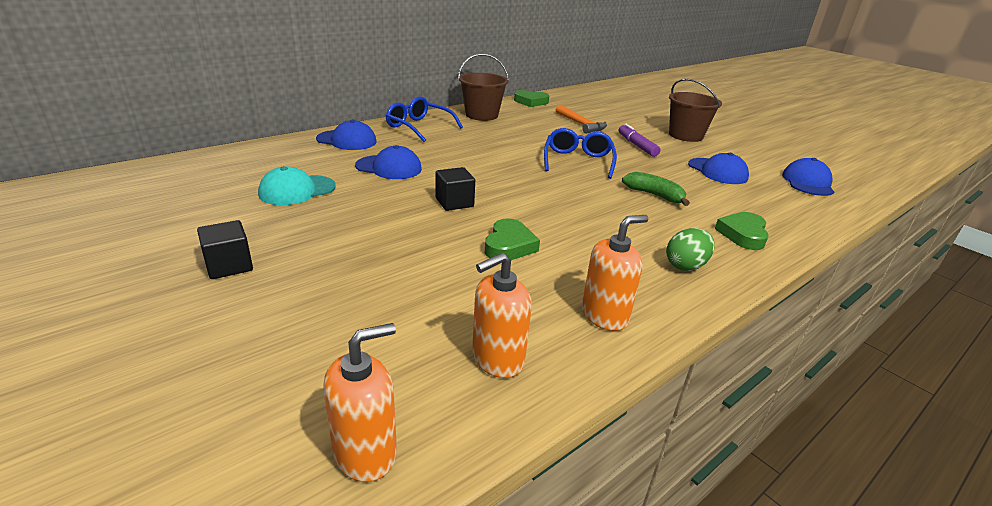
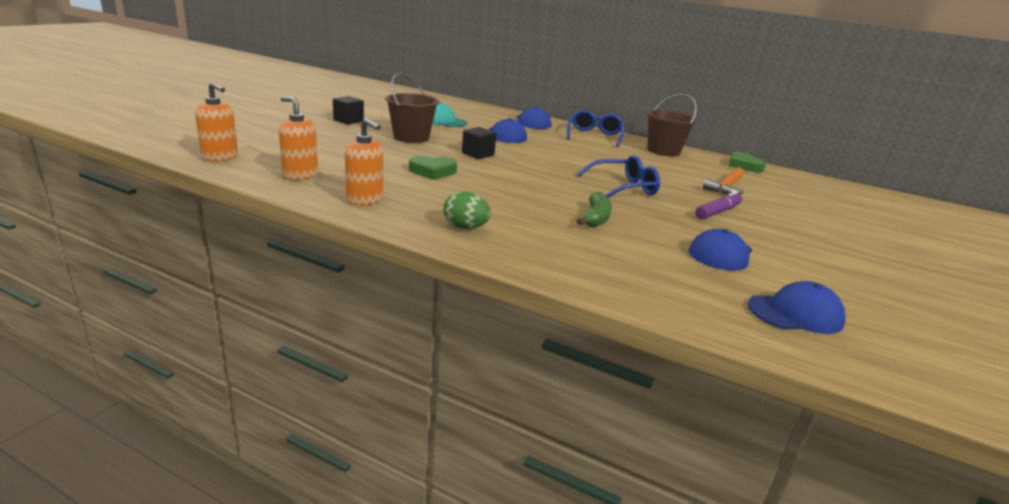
camera: 65 degrees right, 5 degrees down
(685, 135) = (811, 239): brown bucket -> brown bucket (411, 137)
(743, 234) = (561, 256): green heart -> none

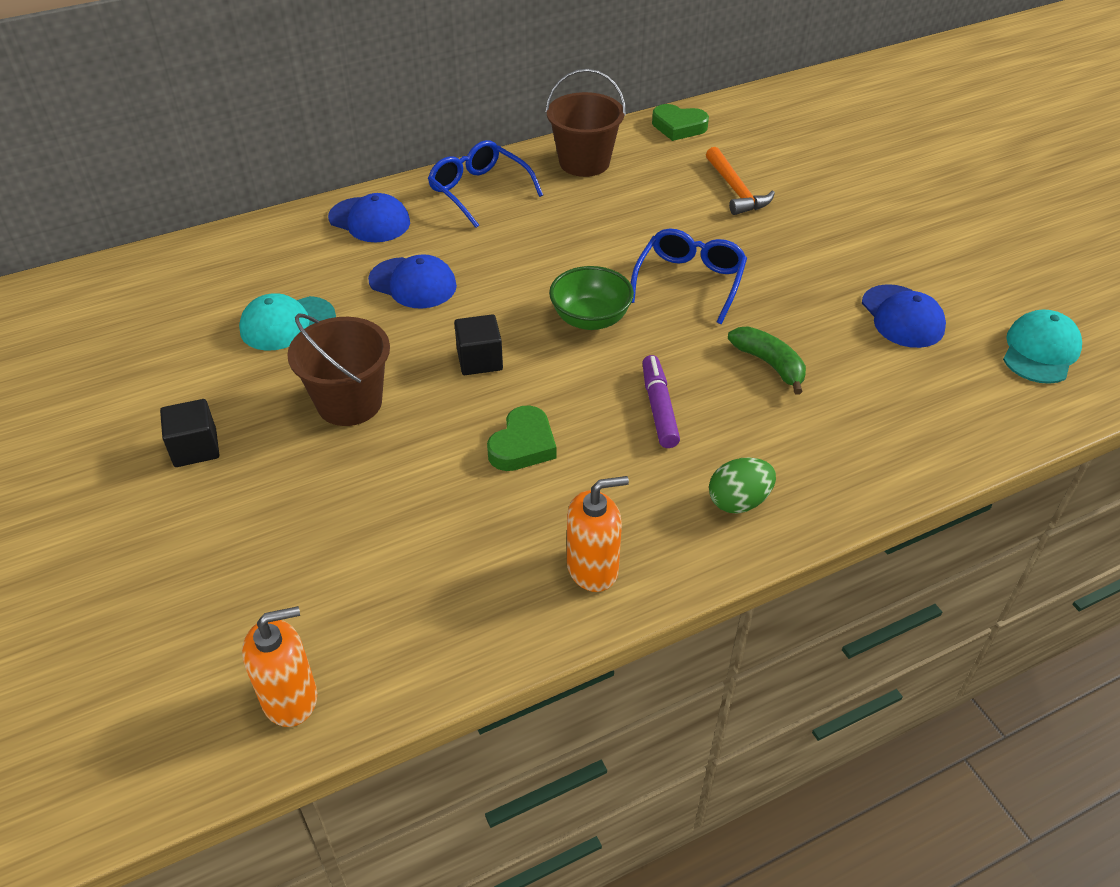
camera: 50 degrees left, 20 degrees up
(300, 175) = (447, 612): orange soap dispenser -> none
(548, 170) = (590, 319): none -> green bowl
(717, 212) = (803, 248): purple marker -> purple marker (659, 408)
(795, 313) = (1040, 351): blue cap -> turquoise cap

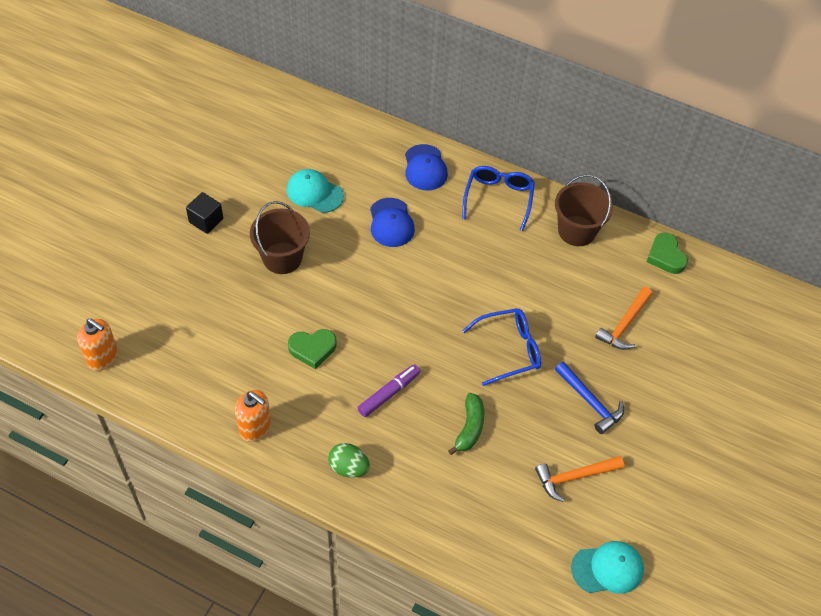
camera: 50 degrees right, 10 degrees up
(479, 360) = (358, 291): black cube -> none
(590, 319) = (433, 321): green bowl -> none
(811, 259) = (590, 401): none -> blue hammer
(902, 317) = (575, 477): blue cap -> orange hammer

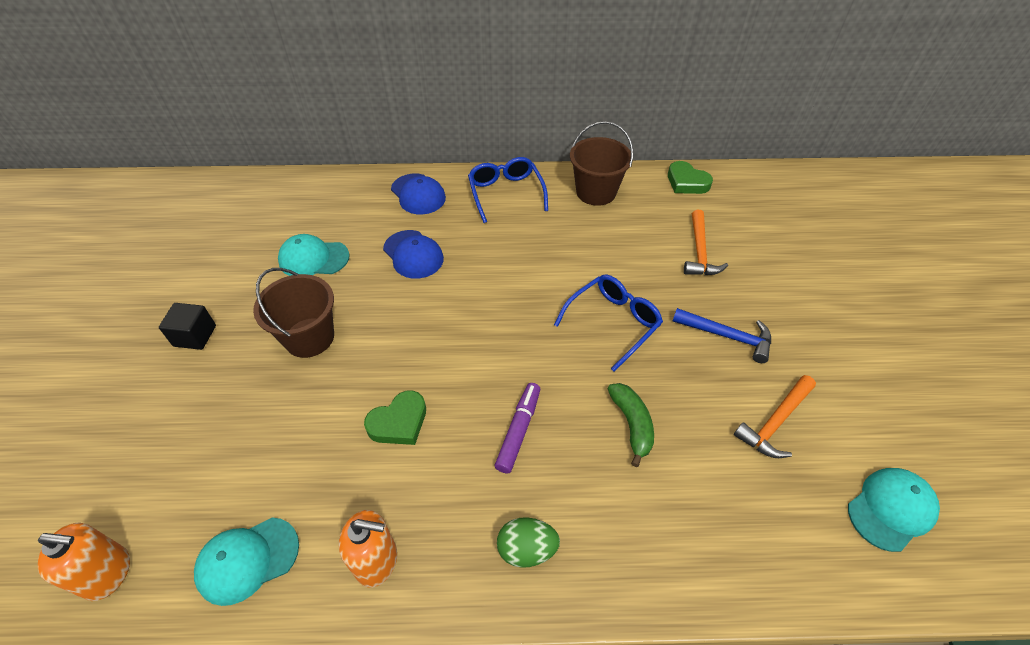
camera: 25 degrees left, 5 degrees down
(182, 389) = (247, 560): none -> turquoise cap

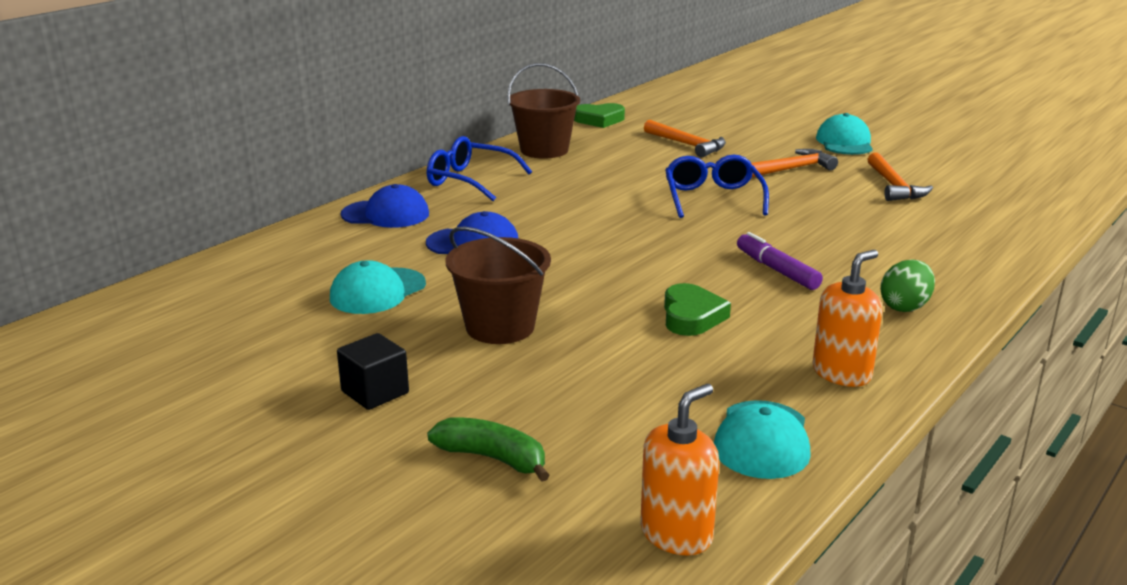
camera: 50 degrees left, 25 degrees down
(632, 424) = (831, 229): green banana -> green banana (493, 458)
(726, 336) = (790, 169): blue hammer -> orange hammer
(891, 509) = (1007, 184): turquoise cap -> turquoise cap (844, 142)

